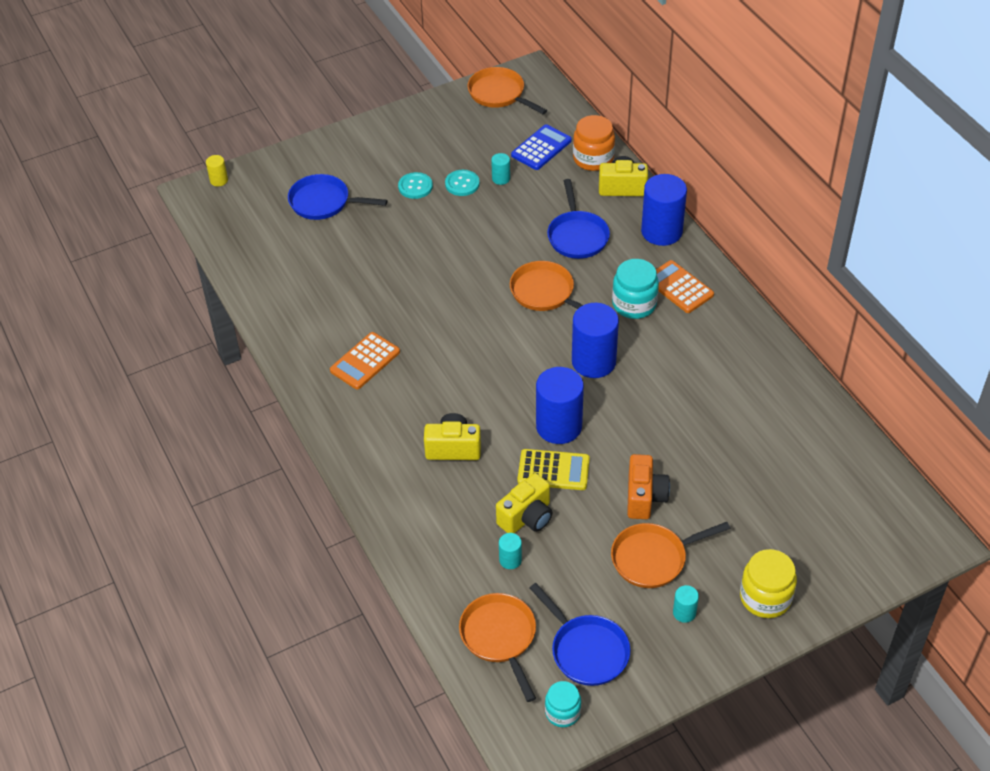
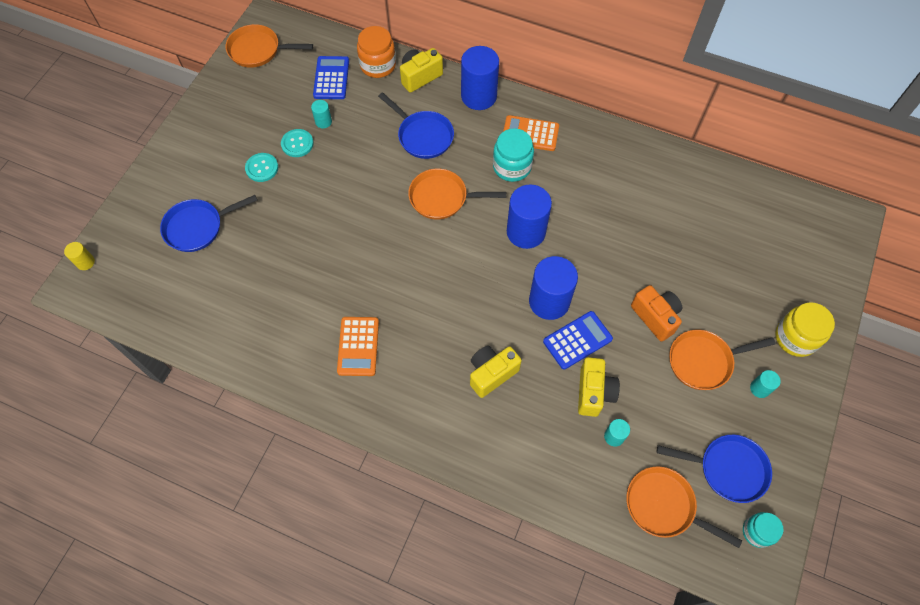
camera: 40 degrees left, 15 degrees up
(553, 470) = (577, 340): yellow calculator -> blue calculator
(653, 558) = (703, 361): orange pan -> orange pan turned 45 degrees clockwise

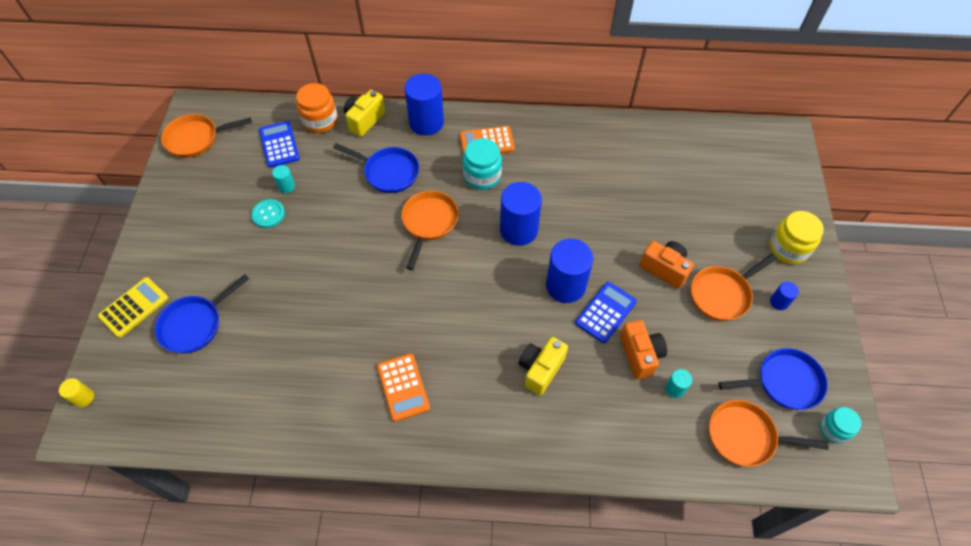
camera: 20 degrees left, 5 degrees down
(152, 195) = (134, 307): none -> yellow calculator
(262, 168) = (241, 247): turquoise button -> none
(442, 198) = (429, 223): orange pan -> orange pan turned 120 degrees clockwise
(594, 392) = (640, 355): yellow camera -> orange camera
(759, 388) = (779, 302): turquoise cylinder -> blue cylinder

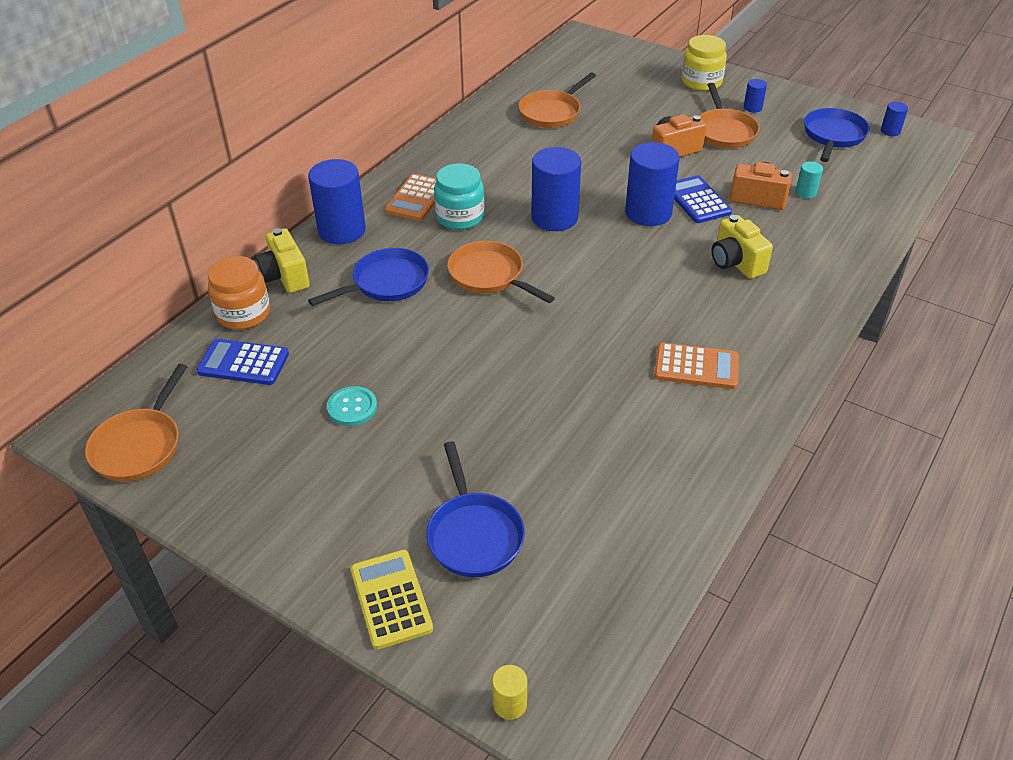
camera: 60 degrees left, 15 degrees down
(286, 186) = (322, 376): turquoise cylinder -> none
(745, 436) = (874, 174): orange pan -> orange pan (552, 112)
(833, 429) = (890, 131): turquoise jar -> blue cylinder

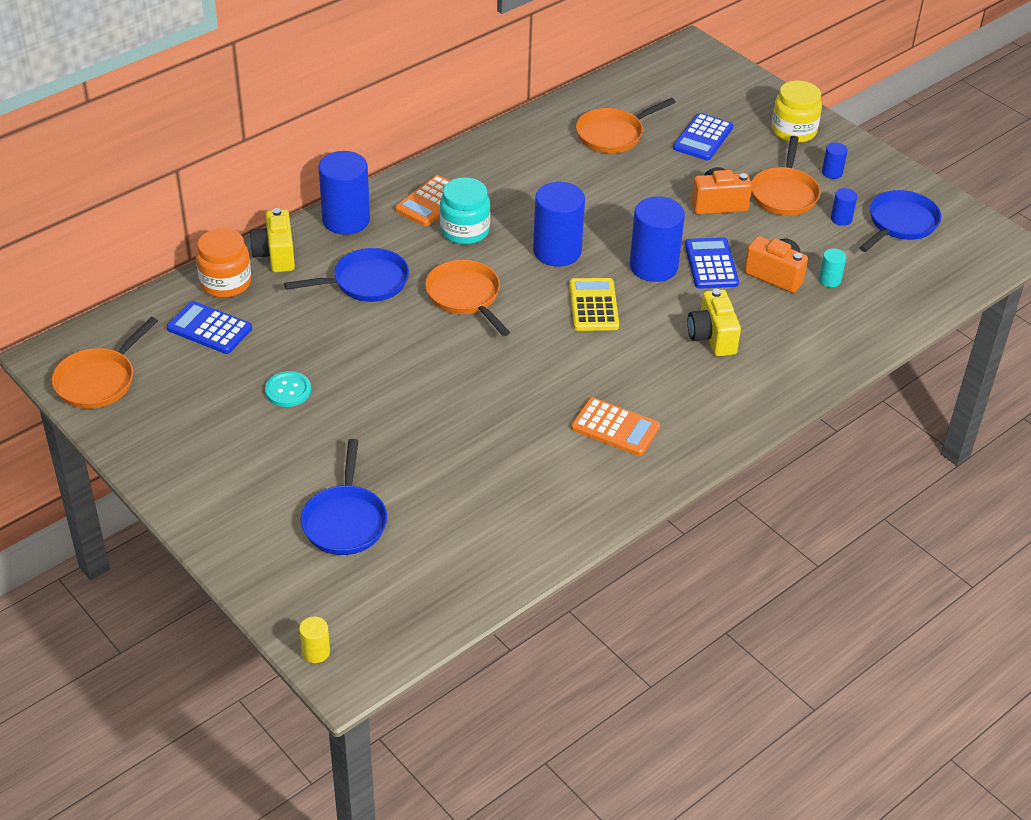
camera: 15 degrees right, 0 degrees up
(391, 599) = (256, 553): yellow calculator -> yellow calculator (593, 305)
(630, 101) = (703, 138): none -> blue calculator
(890, 131) = (967, 231): blue cylinder -> blue cylinder (841, 219)

